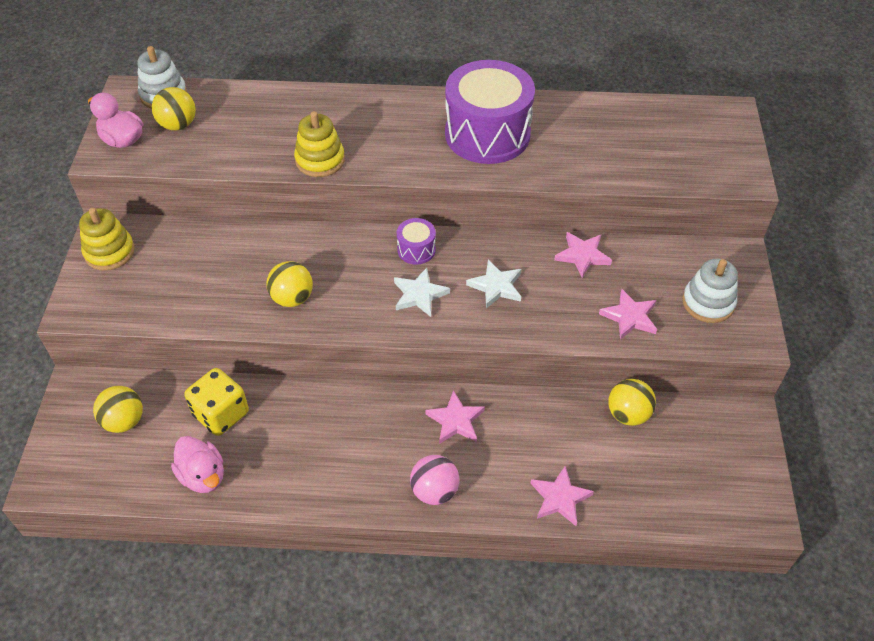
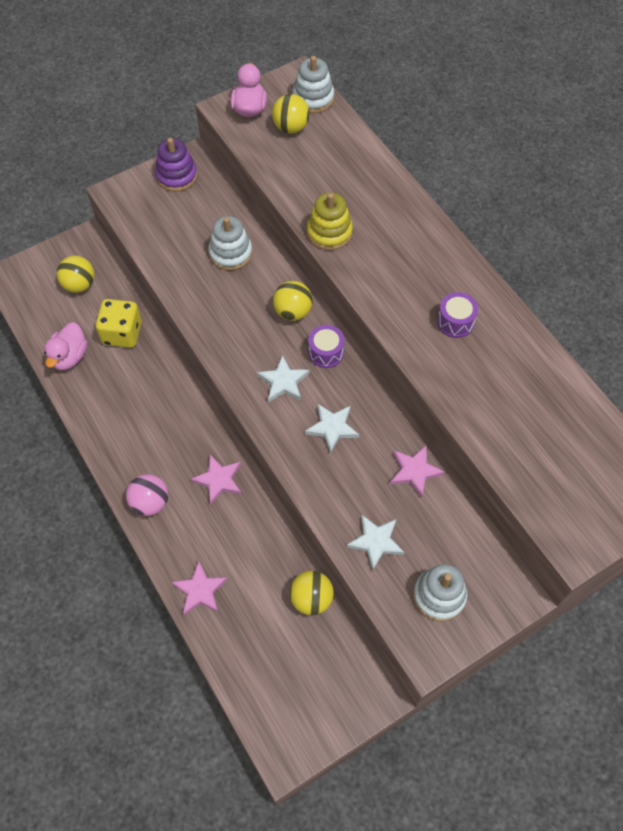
camera: 55 degrees right, 10 degrees up
(109, 252) = (177, 176): yellow stacking toy -> purple stacking toy
(243, 259) = (230, 253): none -> white stacking toy
(292, 298) = (218, 305): yellow ball -> yellow ball (293, 312)
(487, 134) = (455, 322): purple drum -> purple drum, size x0.44
(630, 317) = (376, 542): pink star -> white star

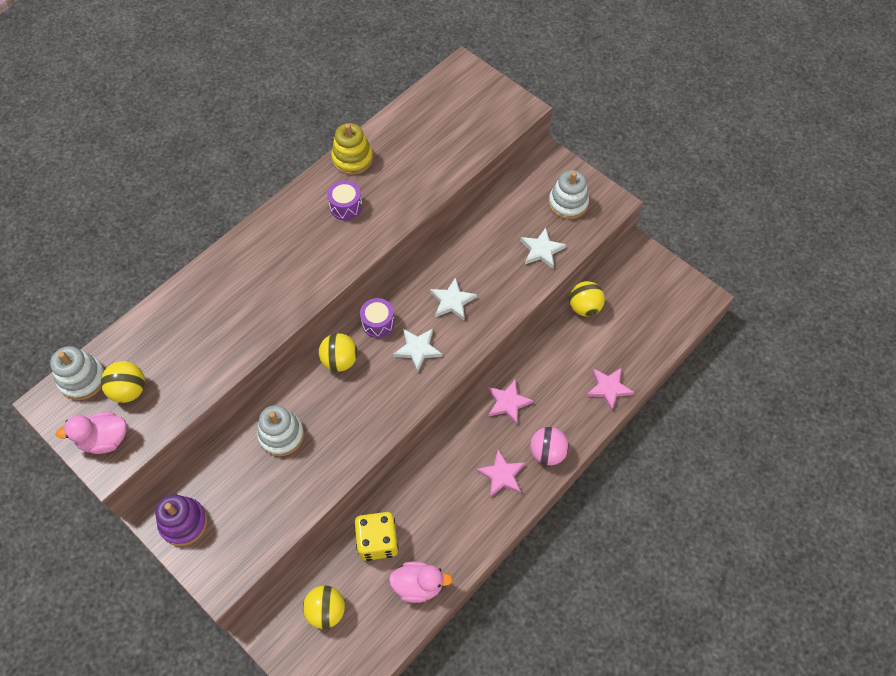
camera: 105 degrees left, 0 degrees up
(329, 232) = (267, 322): yellow stacking toy -> yellow stacking toy (352, 159)
(414, 471) = (473, 236): pink star -> pink star (501, 475)

